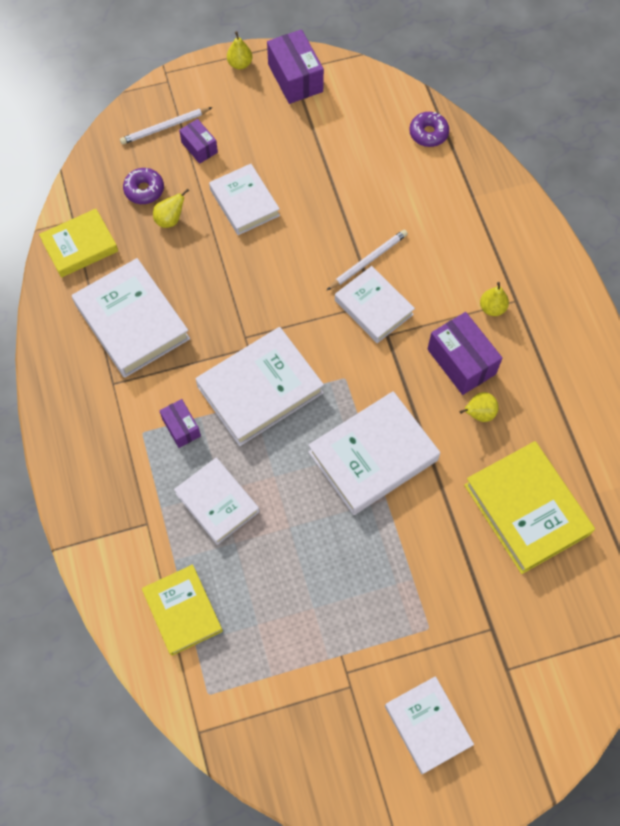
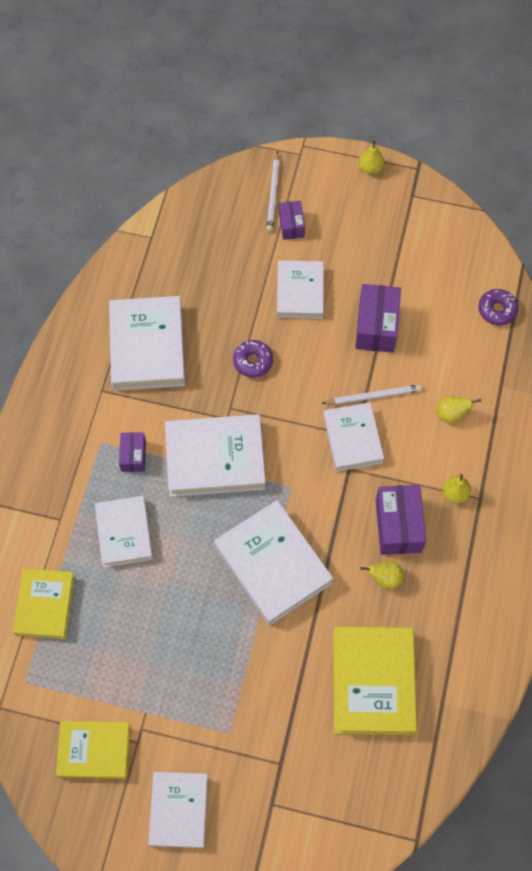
camera: 30 degrees right, 0 degrees up
(80, 246) = (144, 261): yellow book -> yellow book (94, 750)
(144, 190) = (224, 240): purple donut -> purple donut (253, 361)
(165, 127) = (273, 194): white pencil -> white pencil turned 90 degrees counterclockwise
(170, 220) = (230, 276): yellow pear -> yellow pear (451, 414)
(295, 78) = (410, 203): purple box -> purple box (376, 326)
(373, 456) = (273, 565): white book -> white book turned 60 degrees clockwise

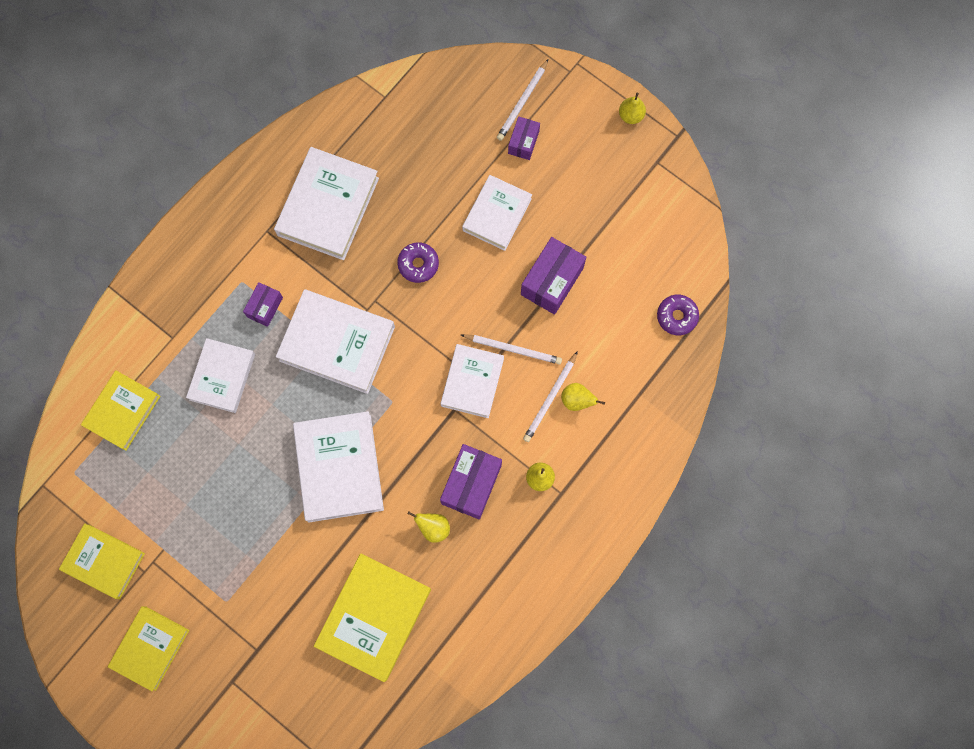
camera: 25 degrees right, 10 degrees up
(179, 810) = (150, 648): white book -> yellow book
(427, 423) = (550, 398): none -> white pencil

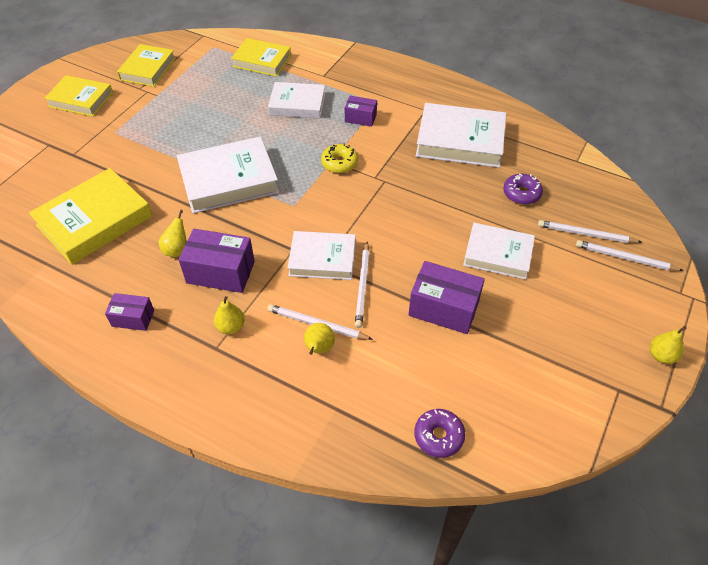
camera: 80 degrees right, 25 degrees down
(337, 343) = (339, 163): white book -> yellow donut
(374, 617) = (94, 221): yellow book -> yellow book turned 60 degrees counterclockwise
(418, 264) = (427, 204): purple donut -> purple donut (521, 193)
(487, 126) = (586, 234): none -> white pencil
(523, 142) = (582, 265): purple box -> purple box (133, 318)

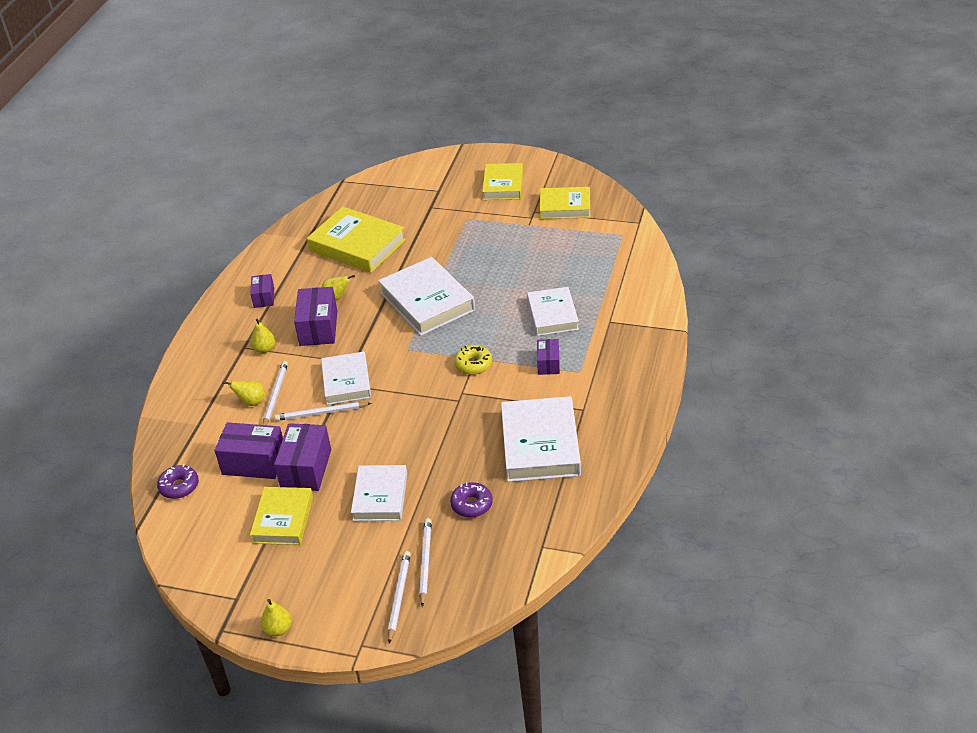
camera: 80 degrees right, 10 degrees down
(262, 61) = (613, 273): yellow book -> yellow book (283, 519)
(420, 355) = (254, 462): none -> purple box

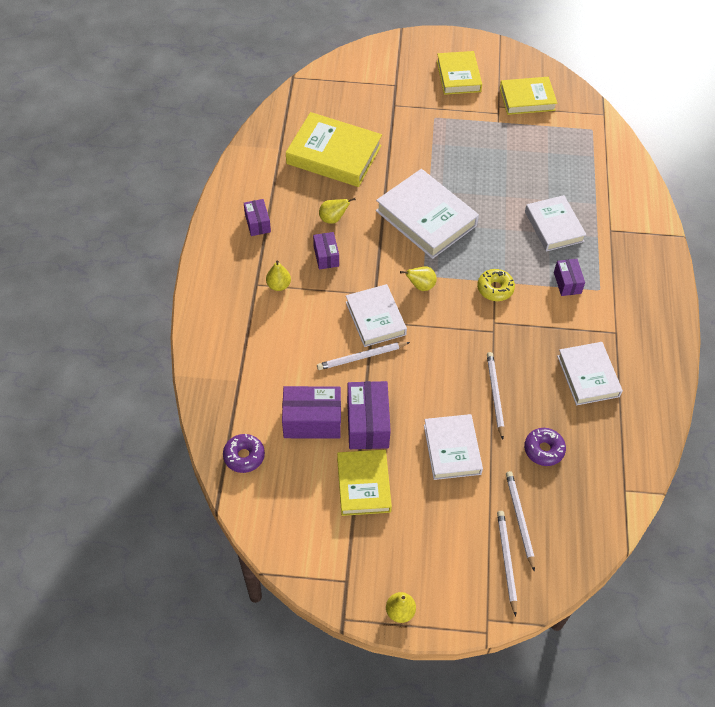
camera: 15 degrees left, 15 degrees up
(251, 402) = (286, 349): yellow pear -> yellow pear (420, 286)
(275, 395) = (307, 340): white pencil -> white pencil (495, 395)
(318, 328) = (326, 256): purple box -> purple box, size x0.58
(540, 445) = (588, 376): white book -> white book, size x0.66

